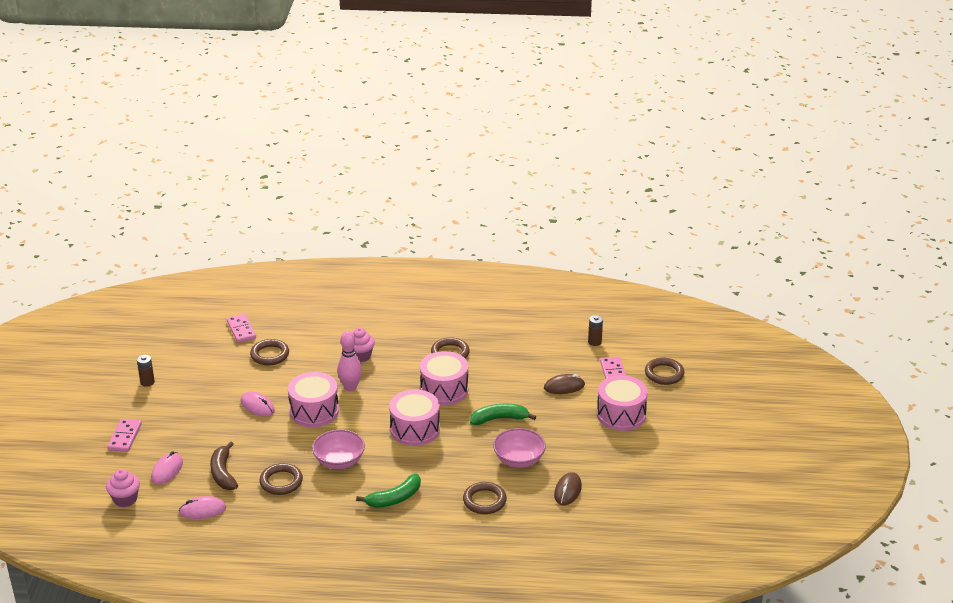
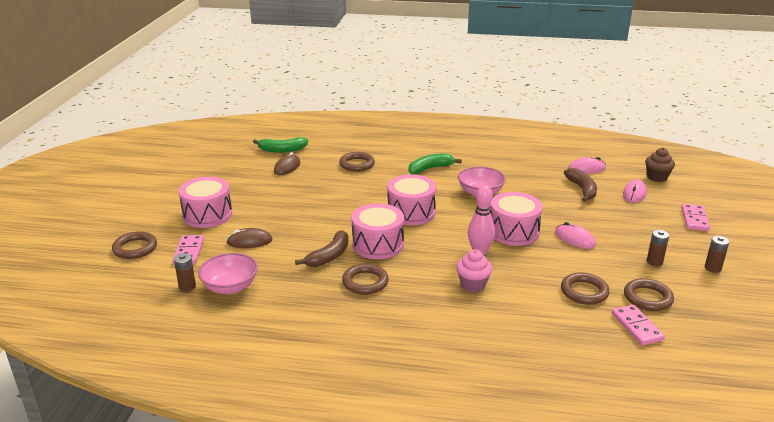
camera: 175 degrees left, 5 degrees down
(125, 499) = (657, 177): pink cupcake -> brown cupcake
(195, 385) = (654, 262): none -> brown battery
(281, 482) = (528, 182): brown ring -> brown ring (647, 298)
(486, 375) = (329, 256): none -> brown banana
(499, 419) = (327, 217): green banana -> green banana (282, 150)
(519, 460) = (320, 187): pink bowl -> pink bowl (230, 287)

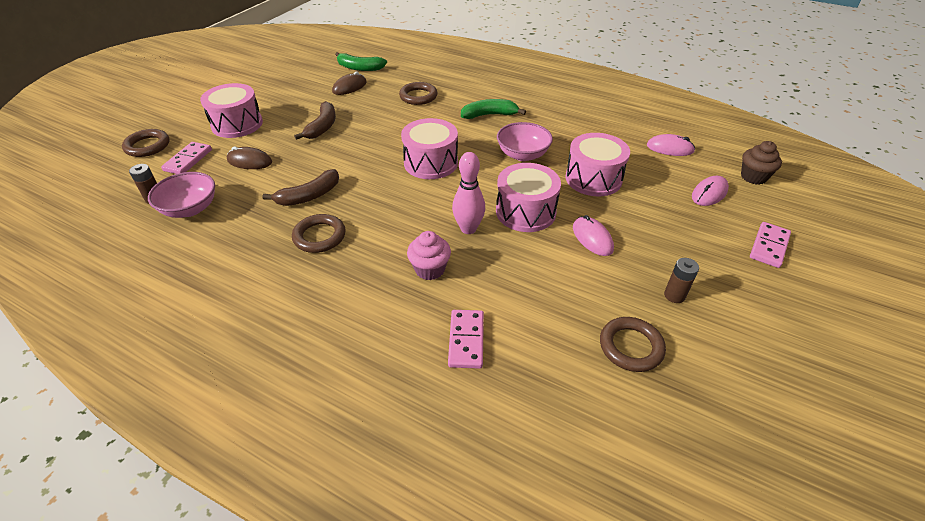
camera: 20 degrees right, 15 degrees up
(378, 244) = (367, 193): pink drum -> pink drum (593, 178)
(582, 189) = (646, 174): brown banana -> brown banana (322, 127)
(584, 292) = (554, 315): brown ring -> none
(637, 327) = (588, 387): pink domino -> pink domino (466, 340)
(712, 268) = (750, 325): brown battery -> none

